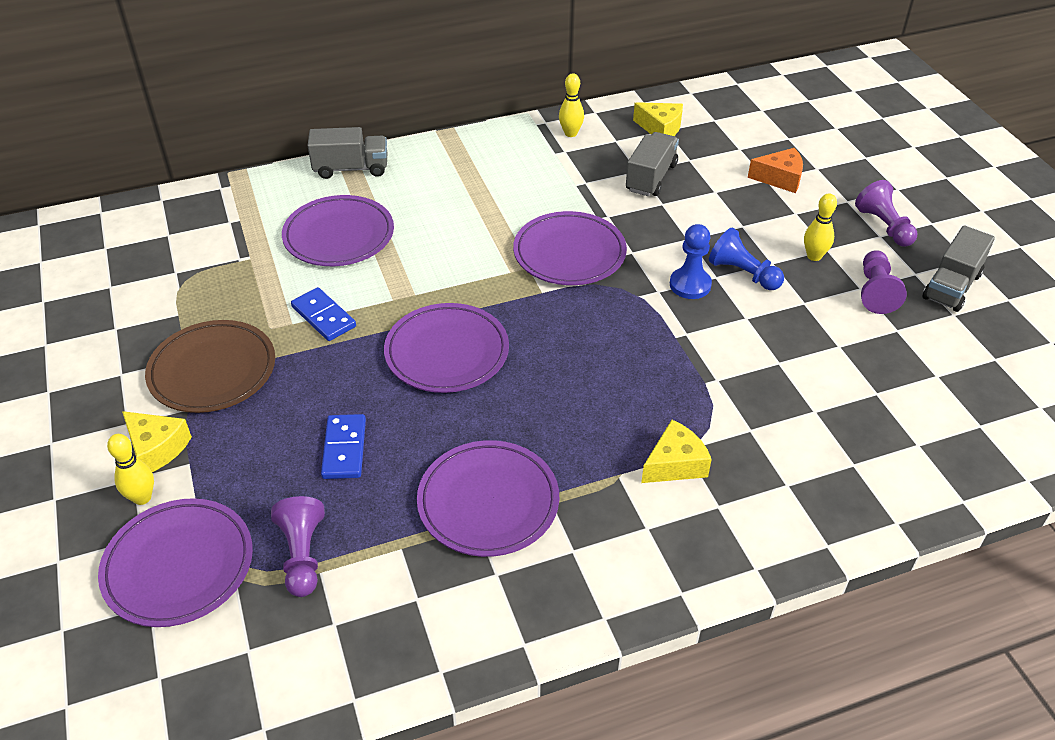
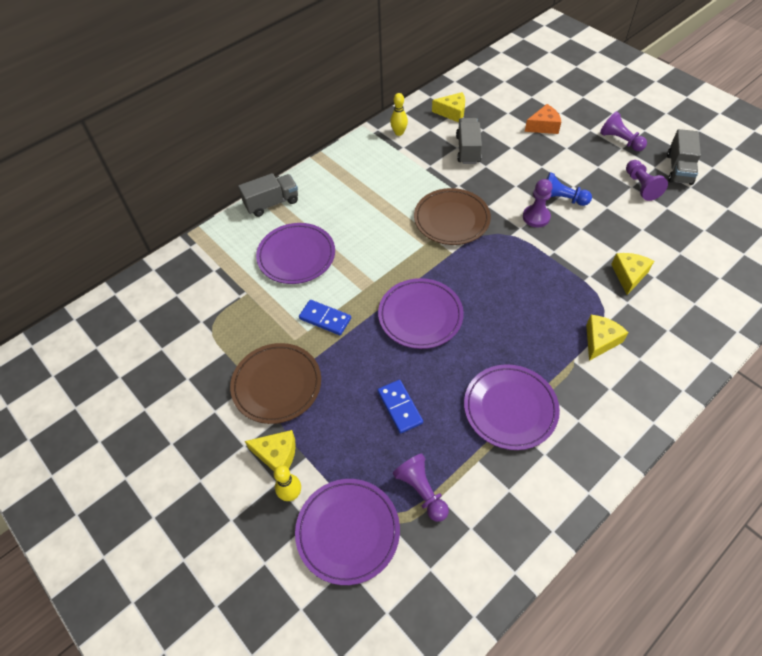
camera: 20 degrees left, 10 degrees up
(569, 253) = (451, 219): purple plate -> brown plate
(690, 285) = (536, 217): blue pawn -> purple pawn
(776, 397) = (629, 275): none -> yellow cheese
(814, 256) = (594, 174): yellow bowling pin -> none

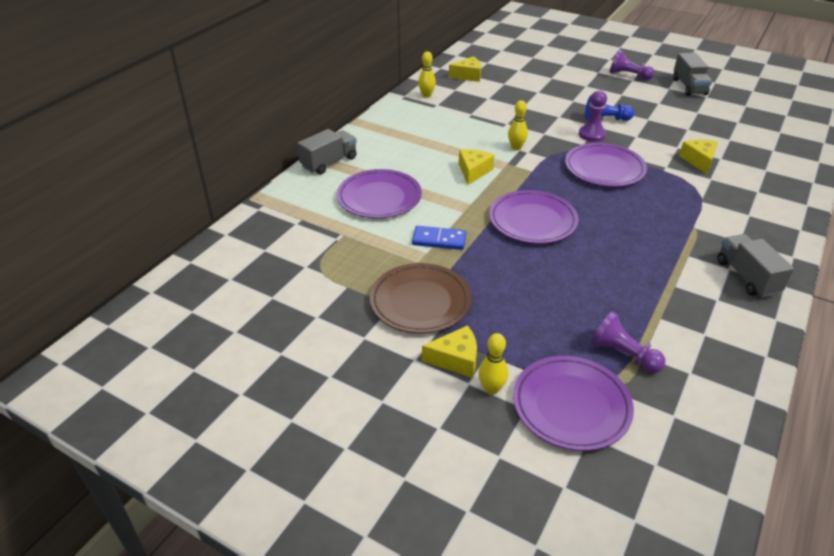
camera: 20 degrees left, 15 degrees down
(400, 407) = (558, 293): blue domino -> none
(451, 219) = (516, 147): brown plate -> yellow bowling pin
(468, 149) = (499, 98): grey truck -> grey truck (747, 277)
(510, 408) = (663, 272): purple plate -> purple plate (604, 169)
(543, 126) = (556, 75): orange cheese -> none
(600, 341) = (707, 209): yellow cheese -> yellow cheese (473, 171)
(641, 186) = (666, 102): purple pawn -> none

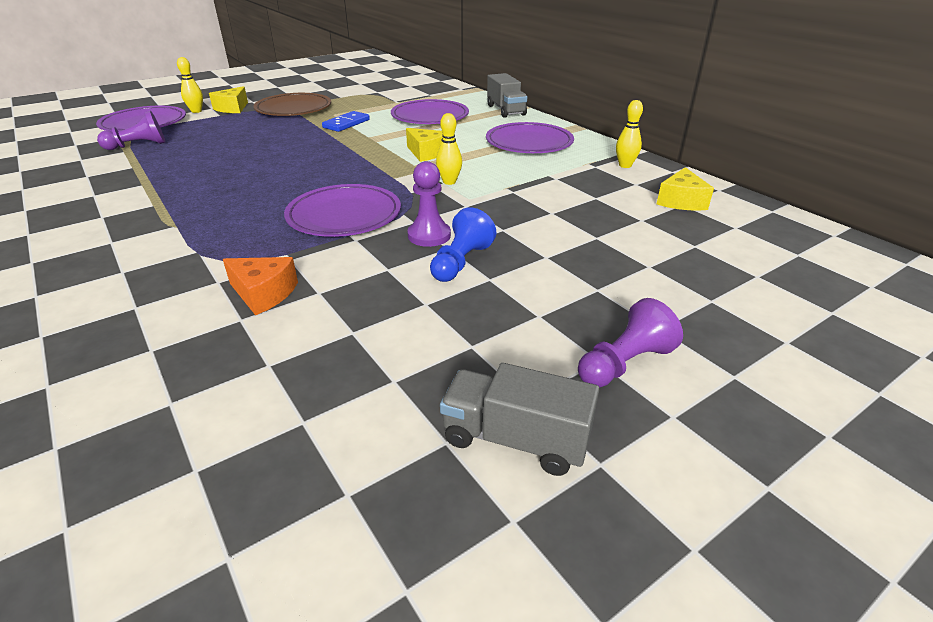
camera: 115 degrees right, 5 degrees down
(532, 221) = (316, 157): purple plate -> purple plate (529, 143)
(699, 161) = (263, 293): yellow cheese -> orange cheese
(747, 277) = (76, 220): grey truck -> none

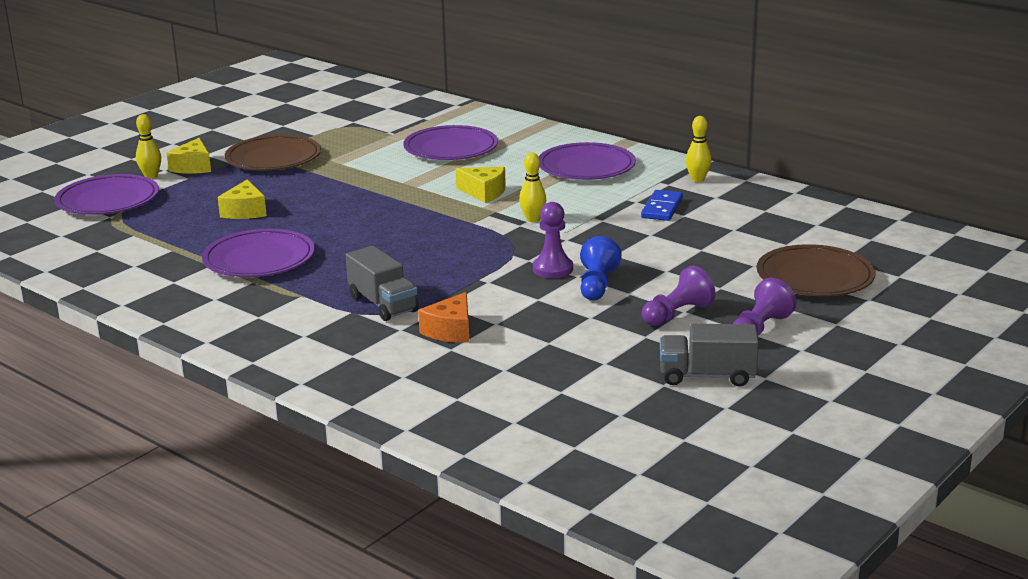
camera: 15 degrees left, 10 degrees down
(138, 146) = (142, 227): purple pawn -> purple pawn (677, 314)
(263, 293) = (450, 331): orange cheese -> orange cheese turned 105 degrees clockwise
(344, 216) = (458, 264): purple plate -> purple plate (259, 259)
(346, 124) = (359, 169): blue domino -> blue domino (662, 208)
(506, 110) = (533, 129): grey truck -> grey truck (383, 304)
(681, 201) = (763, 208): yellow cheese -> yellow cheese (245, 211)
(719, 295) = (815, 277): none -> brown plate

